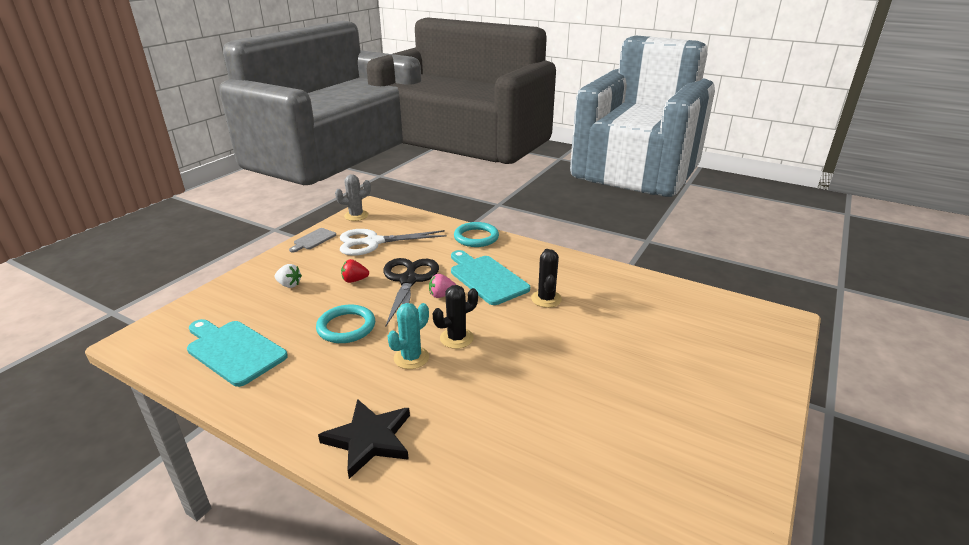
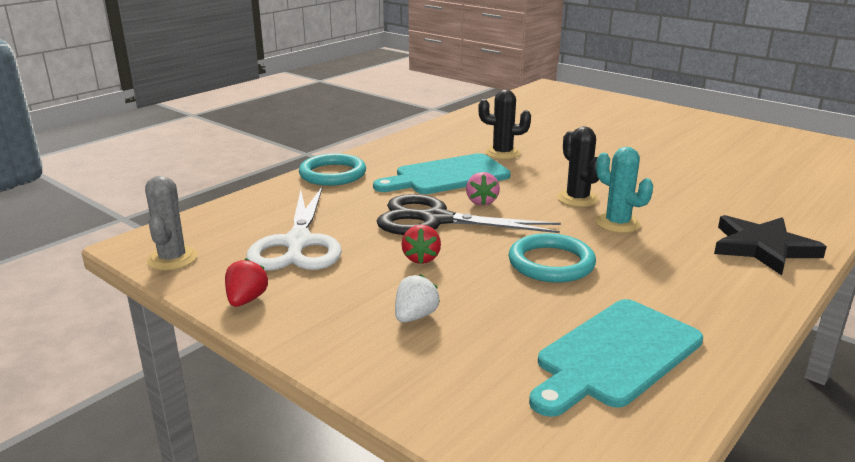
camera: 80 degrees left, 5 degrees down
(313, 240) = (246, 300): grey cutting board -> red strawberry

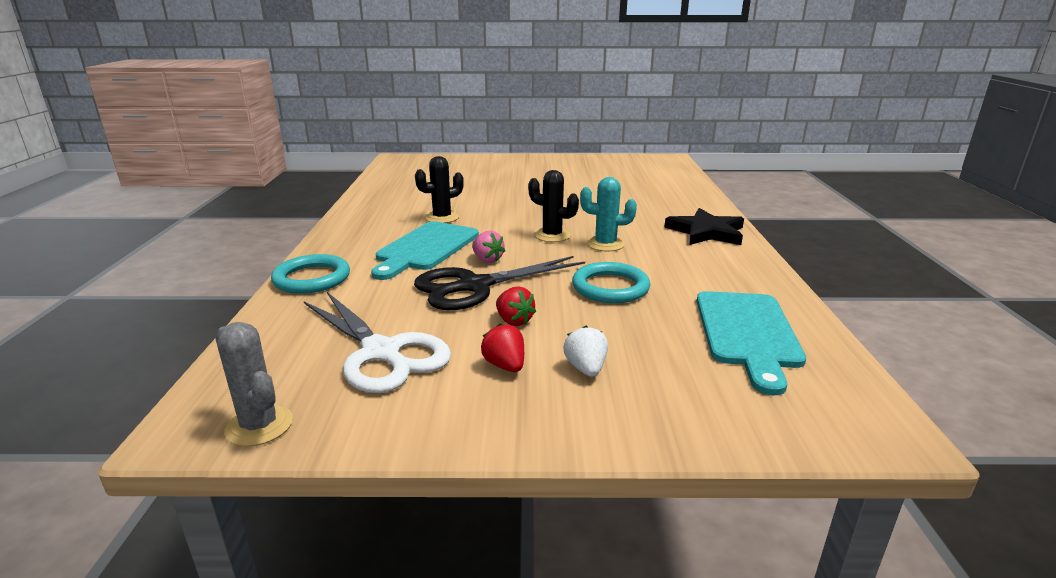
camera: 40 degrees left, 0 degrees up
(246, 300) = (416, 426): red strawberry -> red strawberry (505, 366)

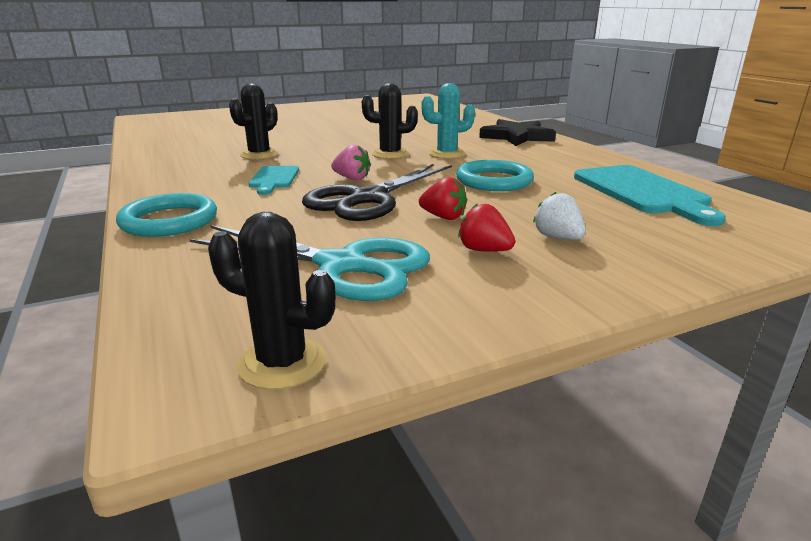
camera: 25 degrees left, 0 degrees up
(259, 426) = (282, 363): grey cactus -> black cactus
(381, 352) = (342, 266): white scissors -> turquoise scissors
(426, 248) = (274, 179): turquoise cutting board -> turquoise cutting board, size x0.55

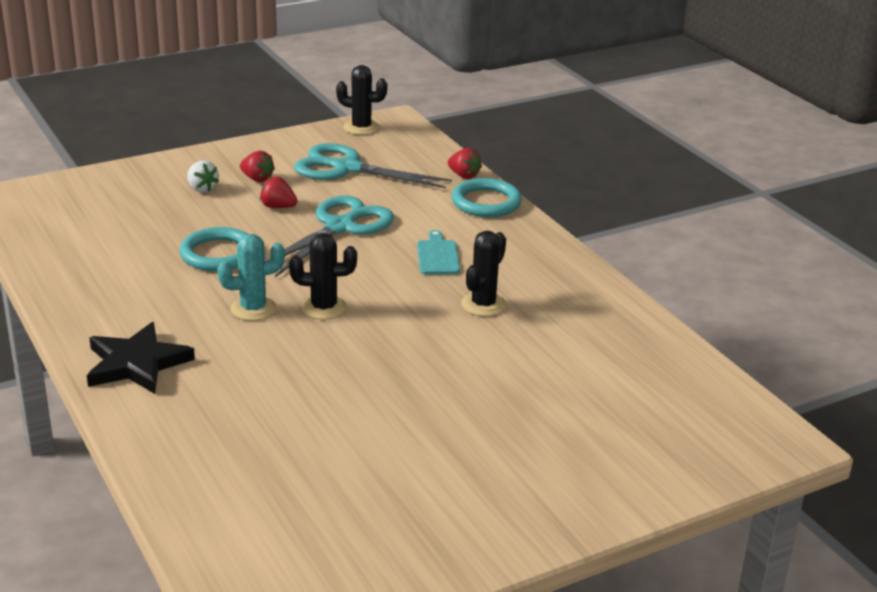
camera: 175 degrees right, 5 degrees up
(160, 254) = (464, 175): none -> red strawberry
(352, 178) = (360, 257): pink strawberry -> none
(367, 199) = (340, 227): black scissors -> turquoise scissors
(642, 192) = (87, 238): turquoise cutting board -> none

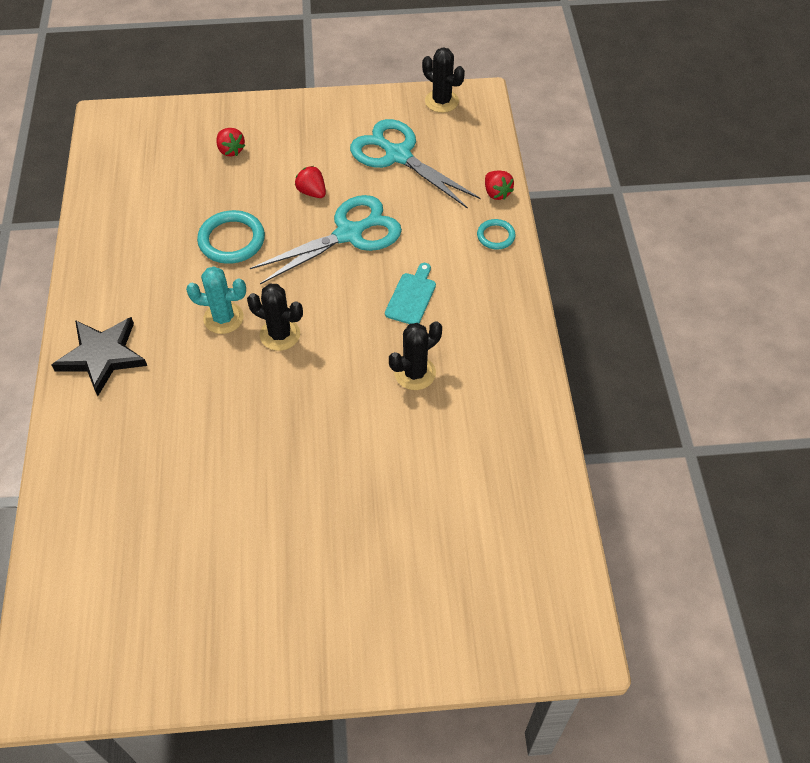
camera: 25 degrees right, 25 degrees up
(202, 188) = (262, 150): white strawberry -> none
(257, 179) = (314, 149): red strawberry -> red strawberry (231, 150)
(486, 202) = (496, 236): turquoise ring -> turquoise ring, size x0.58

